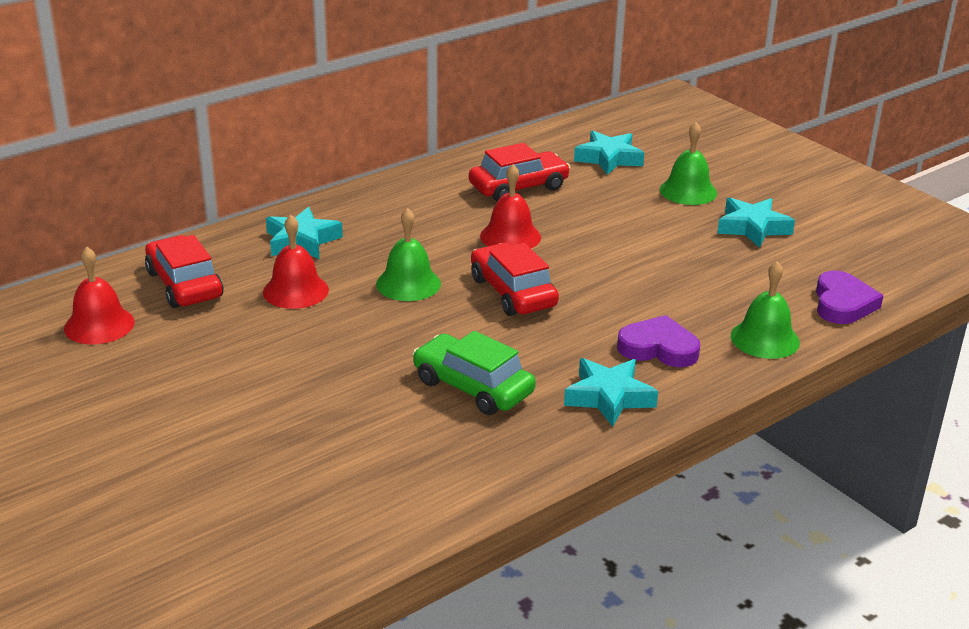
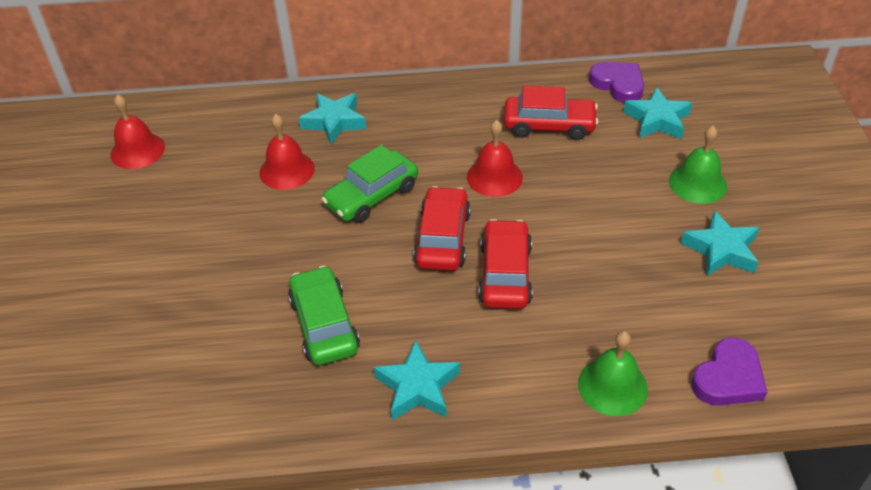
camera: 35 degrees right, 15 degrees up
(184, 284) = (220, 134): red car -> red car (505, 274)
(408, 283) = (372, 196): green bell -> green car
(658, 348) = (507, 352): purple heart -> purple heart (618, 84)

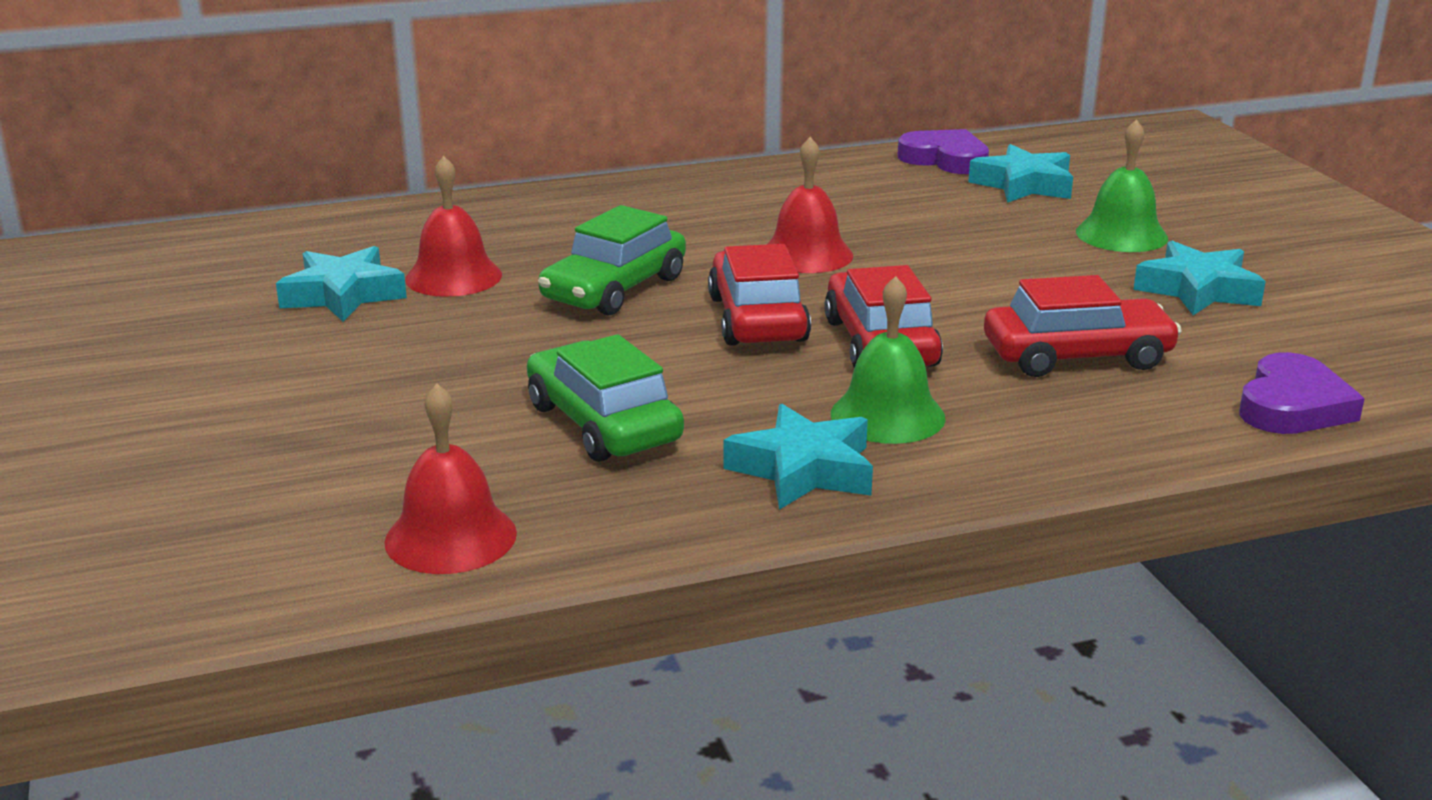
camera: 15 degrees left, 20 degrees down
(137, 150) = (171, 279): red bell -> red bell (450, 537)
(334, 122) = (511, 225): turquoise star -> turquoise star (343, 295)
(549, 125) = (863, 202): red car -> red car (1077, 356)
(612, 386) = (1122, 433): green bell -> green bell (887, 415)

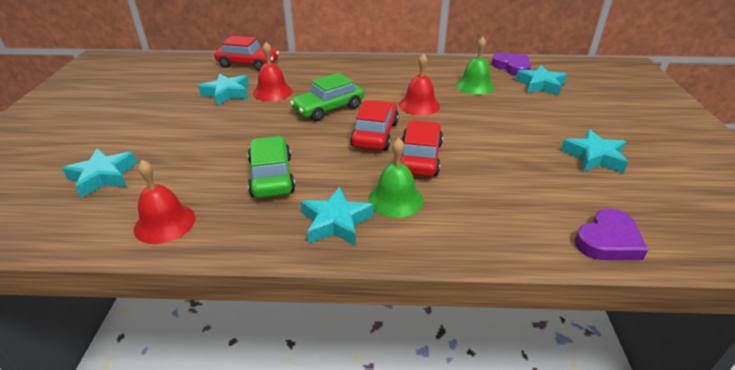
camera: 20 degrees right, 10 degrees up
(213, 491) = (103, 177): none -> turquoise star
(1077, 356) = (509, 184): red car -> red car (248, 64)
(1121, 234) = (572, 119): green bell -> green bell (475, 86)

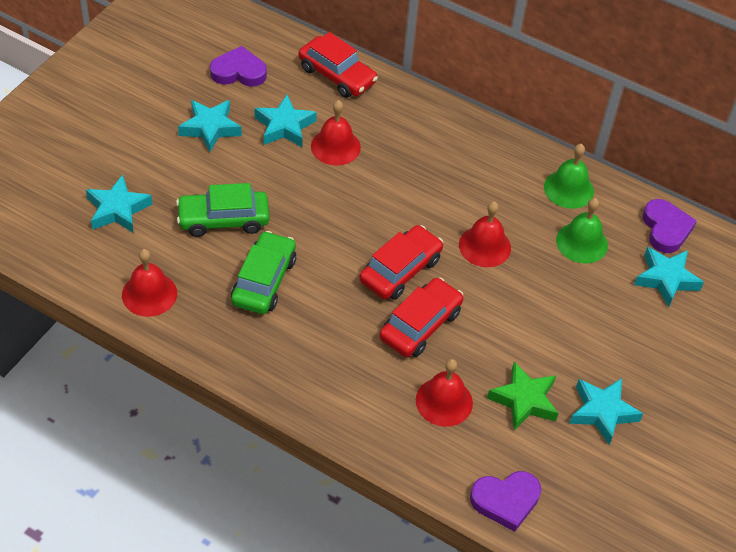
camera: 25 degrees right, 15 degrees up
(174, 79) = (239, 72): none -> purple heart
(328, 108) = (379, 205): green car -> green car (223, 219)
(335, 222) = (287, 363): turquoise star -> turquoise star (210, 128)
(395, 199) = (357, 364): green bell -> green bell (568, 189)
(486, 195) = (444, 401): none -> red bell
(538, 171) = (524, 400): none -> green star

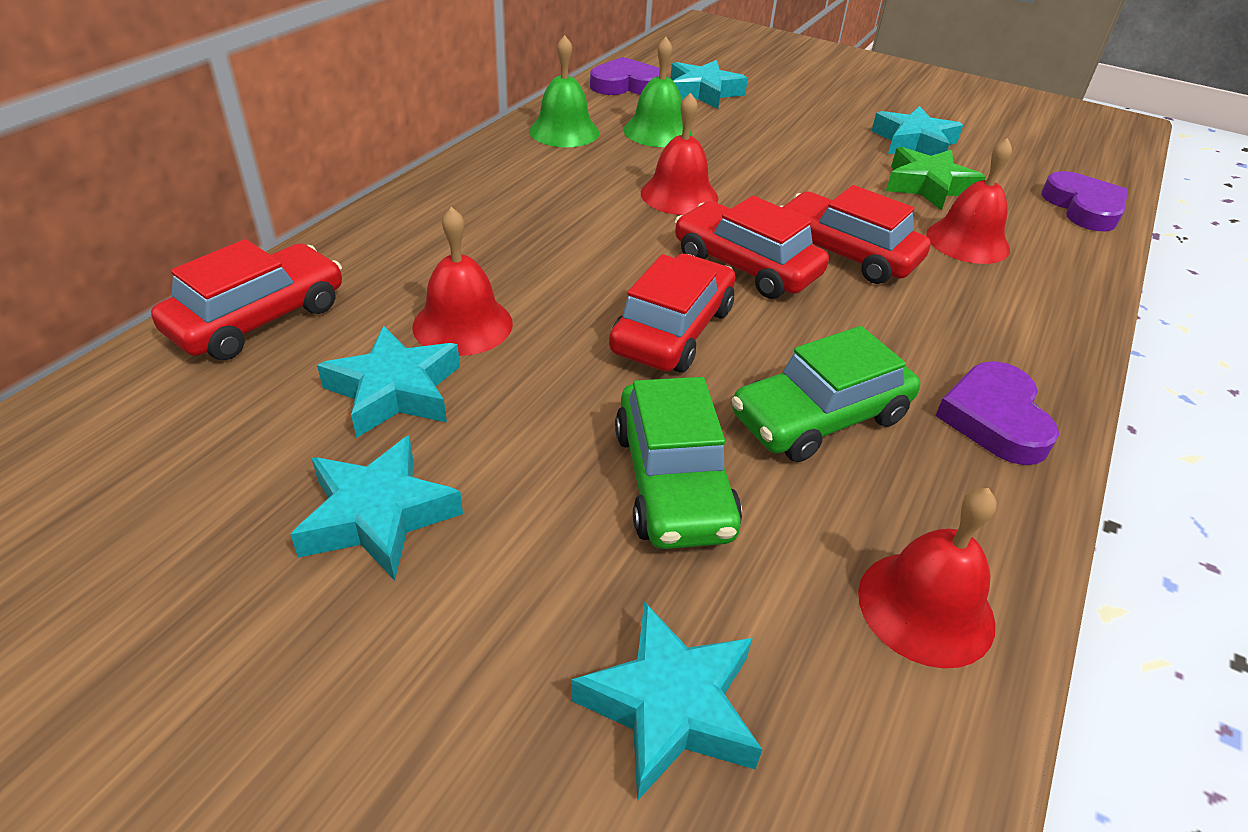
camera: 90 degrees left, 10 degrees down
(239, 72) = (186, 468): purple heart -> purple heart (994, 419)
(264, 281) = (820, 417): green car -> green car turned 45 degrees counterclockwise
(334, 229) = (672, 330): none -> red car

